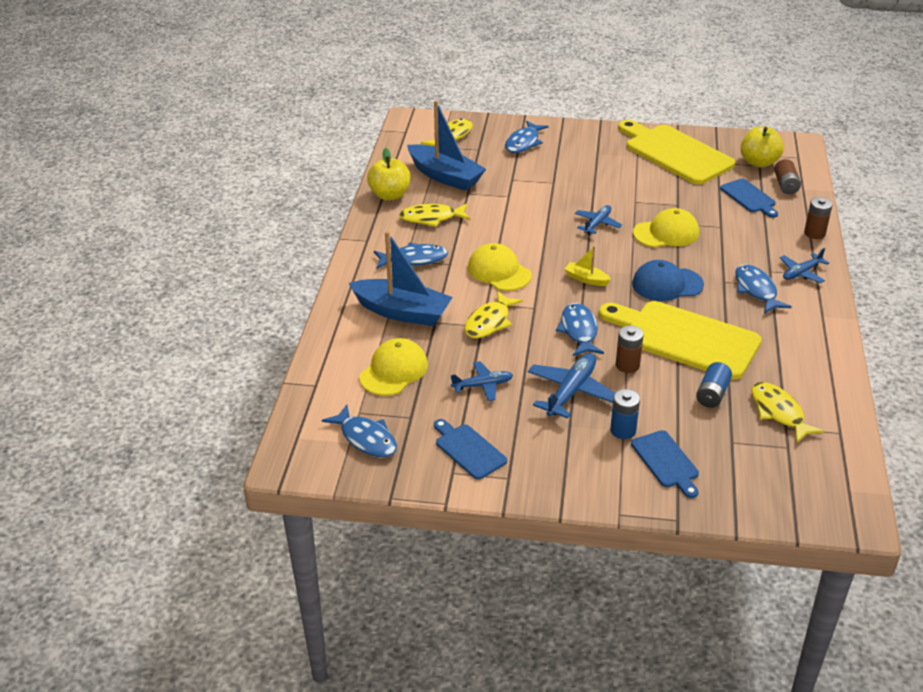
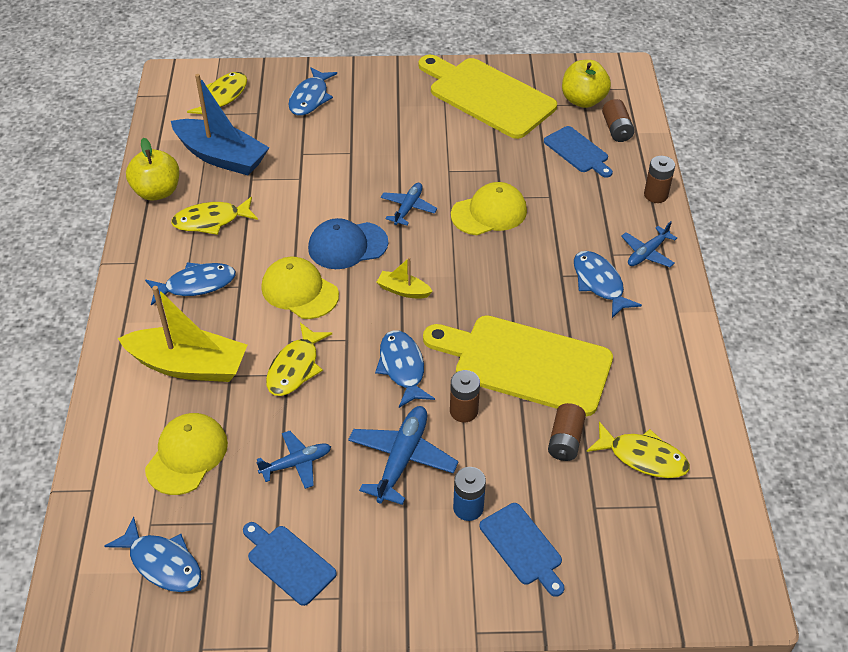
camera: 10 degrees left, 10 degrees up
(402, 312) = (189, 365): blue boat -> yellow boat
(667, 284) = (497, 287): blue cap -> blue cap (347, 245)
(712, 394) = (565, 440): blue battery -> brown battery
(779, 412) = (643, 457): yellow fish -> yellow fish turned 150 degrees clockwise

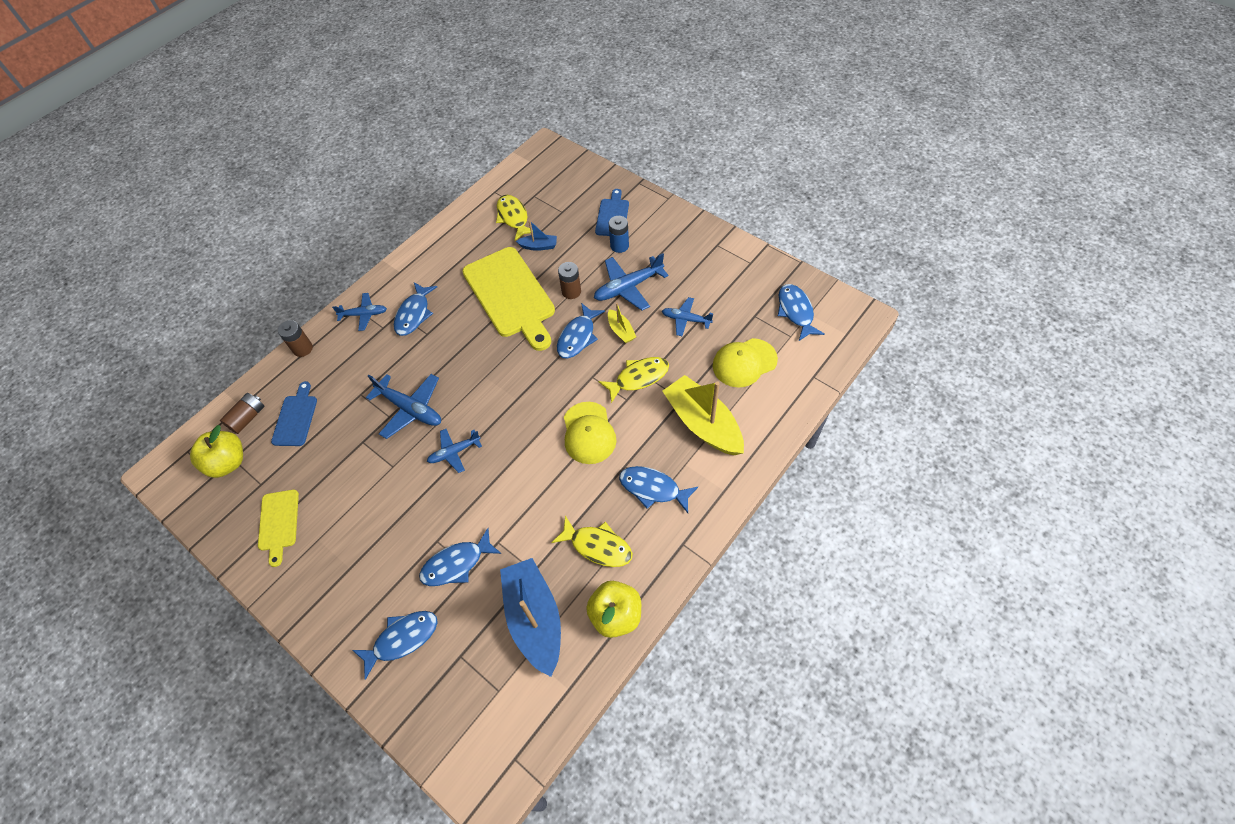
camera: 135 degrees left, 10 degrees up
(222, 97) = (469, 708): yellow fish -> none
(288, 562) = (729, 274): blue cutting board -> none
(318, 150) = (456, 564): none -> blue fish
(347, 245) = (525, 449): blue cap -> none
(403, 290) = (525, 387): yellow boat -> yellow boat (621, 331)
(487, 96) = (278, 523): yellow cutting board -> yellow cutting board, size x0.50
(489, 213) = (410, 409): yellow cap -> blue plane
(565, 440) = (539, 246): brown battery -> blue boat

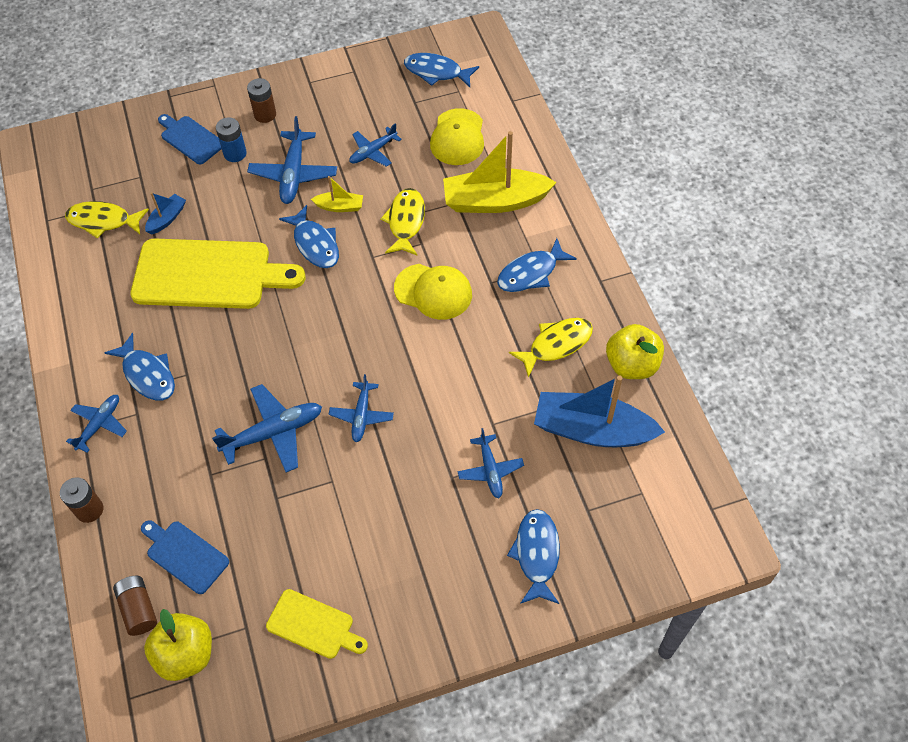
camera: 60 degrees left, 0 degrees up
(456, 564) = (490, 470): blue fish -> blue plane
(571, 291) = (254, 221): brown battery -> brown battery (265, 114)

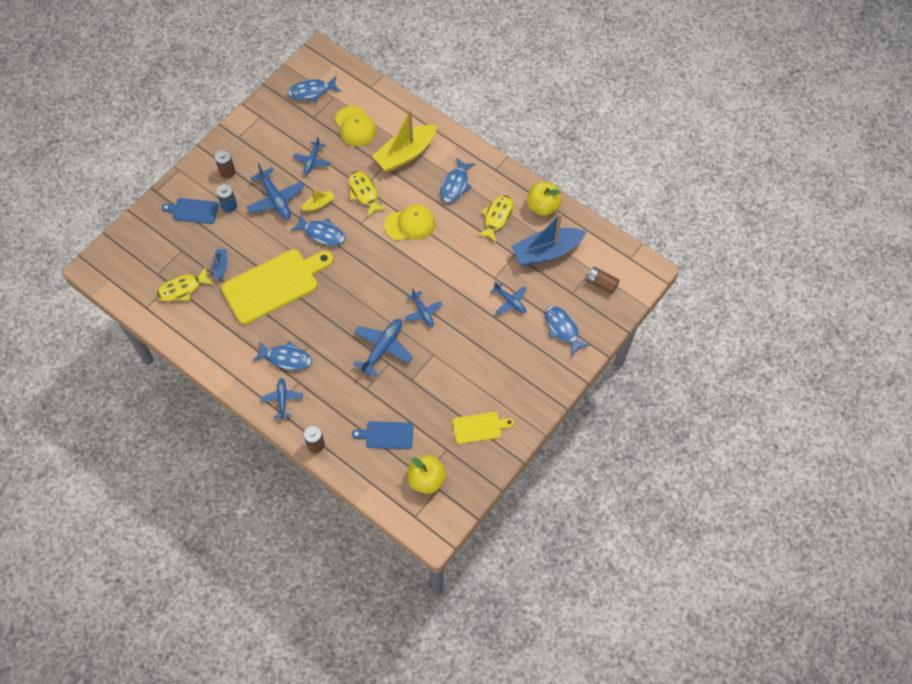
camera: 35 degrees left, 5 degrees up
(139, 609) = (384, 474): brown battery -> brown battery (601, 284)

